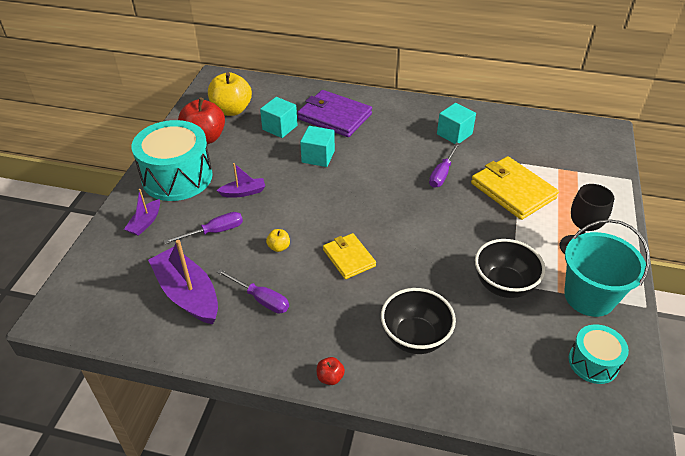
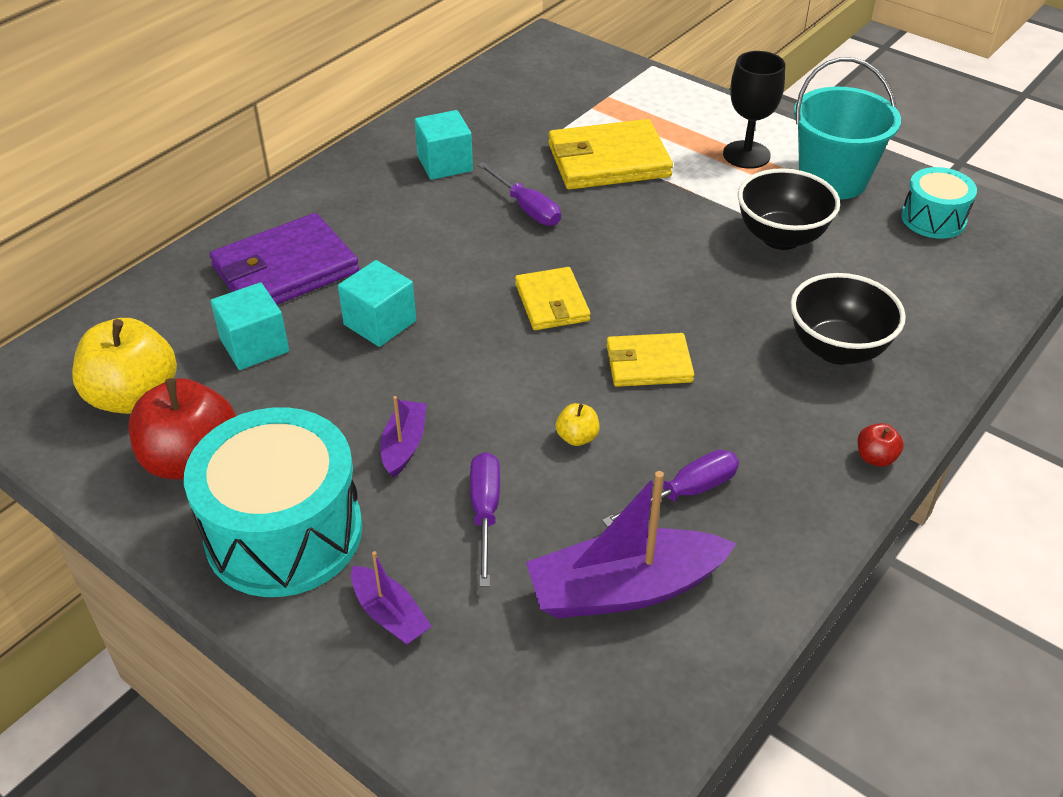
camera: 65 degrees left, 0 degrees up
(372, 207) = (552, 302): none -> yellow wallet

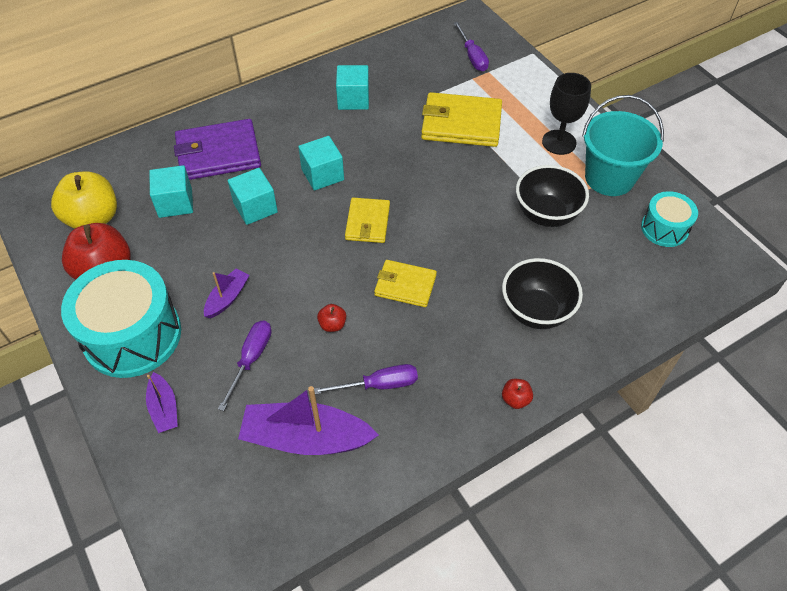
camera: 20 degrees right, 10 degrees up
(454, 261) = (322, 174): none -> turquoise cube
(527, 208) = (388, 147): purple screwdriver -> purple screwdriver (472, 57)
(577, 437) = (332, 325): yellow apple -> red apple

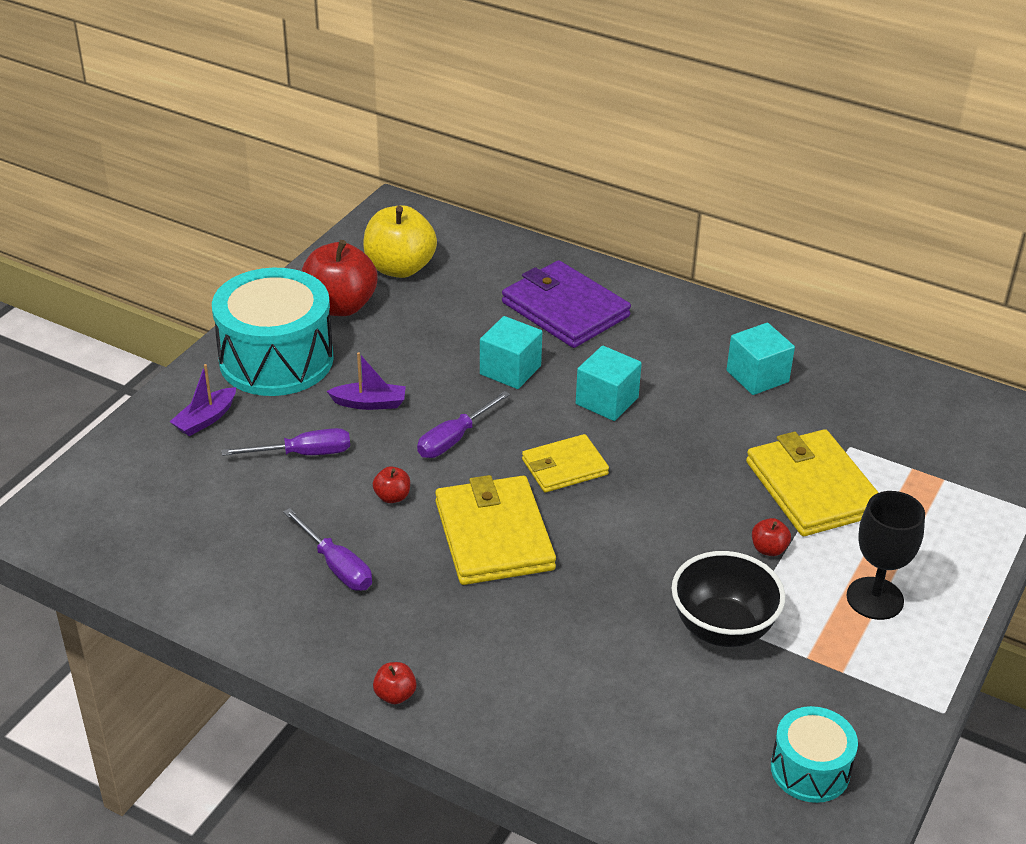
camera: 60 degrees right, 15 degrees down
(175, 203) = (467, 311): turquoise cube -> none
(306, 438) = (232, 535): purple boat -> none
(405, 285) = (494, 535): yellow wallet -> yellow wallet, size x1.65
(472, 57) = (956, 453): purple screwdriver -> purple screwdriver (454, 439)
(497, 165) = (768, 549): none -> red apple
(536, 311) = (545, 671): black bowl -> none
(609, 178) = (856, 676): turquoise bucket -> none

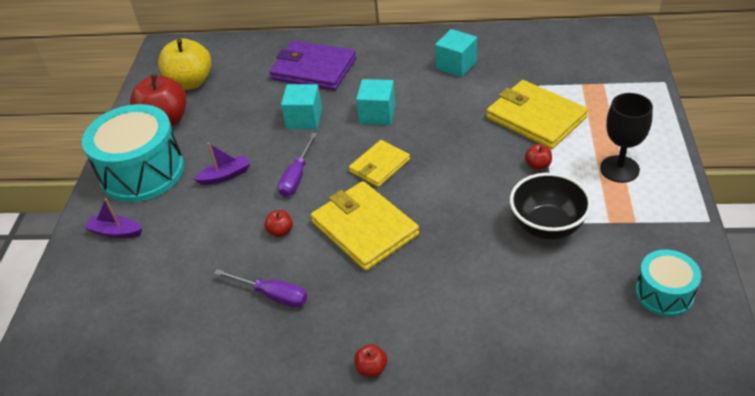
camera: 20 degrees left, 5 degrees up
(205, 419) = (116, 232): purple boat -> purple boat turned 90 degrees clockwise
(303, 454) = (201, 227): purple screwdriver -> none

